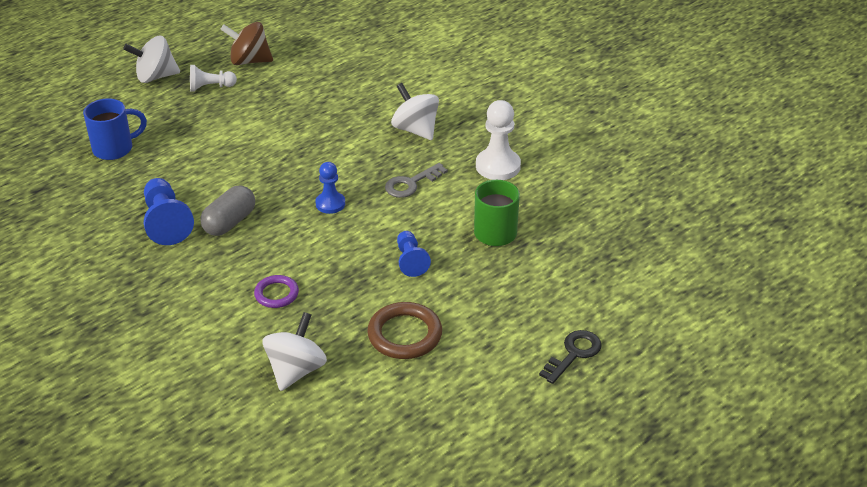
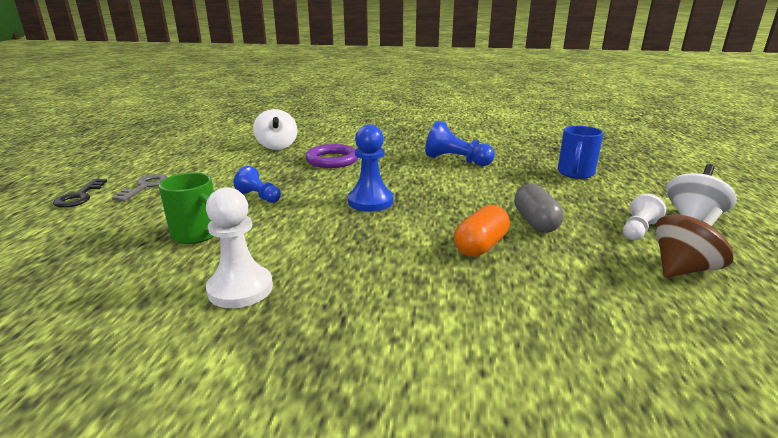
camera: 140 degrees right, 15 degrees down
(229, 222) = (420, 172): grey capsule -> grey capsule (535, 222)
(276, 294) = (332, 160): purple ring -> purple ring, size x1.63
(323, 125) = (480, 246): none -> orange capsule
(330, 204) = (370, 201): blue pawn -> blue pawn, size x1.57
(404, 334) = (224, 170): brown ring -> none
(411, 184) = (321, 237): grey key -> grey key (145, 186)
(415, 130) = (385, 284): white spinning top -> none

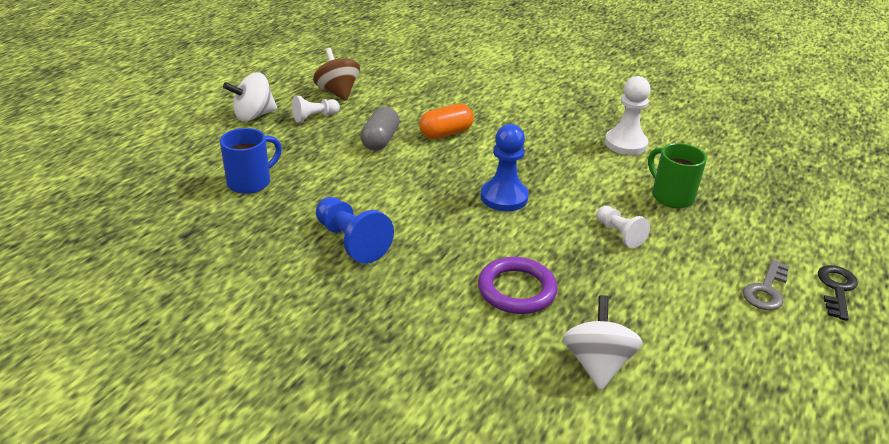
camera: 160 degrees left, 10 degrees up
(259, 196) = (619, 234): blue pawn -> white pawn
(683, 268) = (337, 92): brown spinning top -> brown spinning top turned 75 degrees clockwise

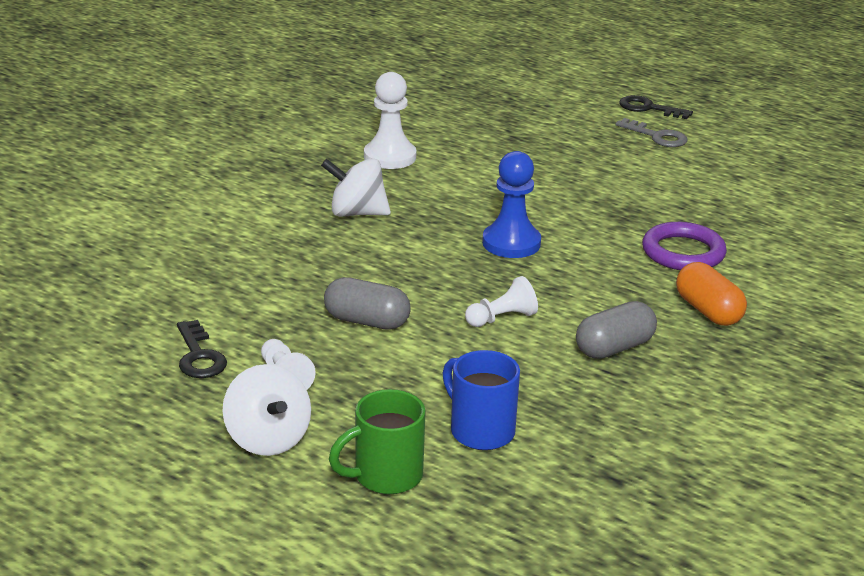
camera: 85 degrees left, 5 degrees down
(337, 92) = (199, 356): brown spinning top -> black key
(351, 241) = (614, 348): blue pawn -> grey capsule
(446, 133) = (351, 270): orange capsule -> orange capsule (708, 311)
(597, 364) = (778, 225): white spinning top -> white spinning top (357, 213)
(619, 234) = (578, 187): white pawn -> white pawn (502, 318)
(671, 196) = (505, 151): green mug -> green mug (386, 476)

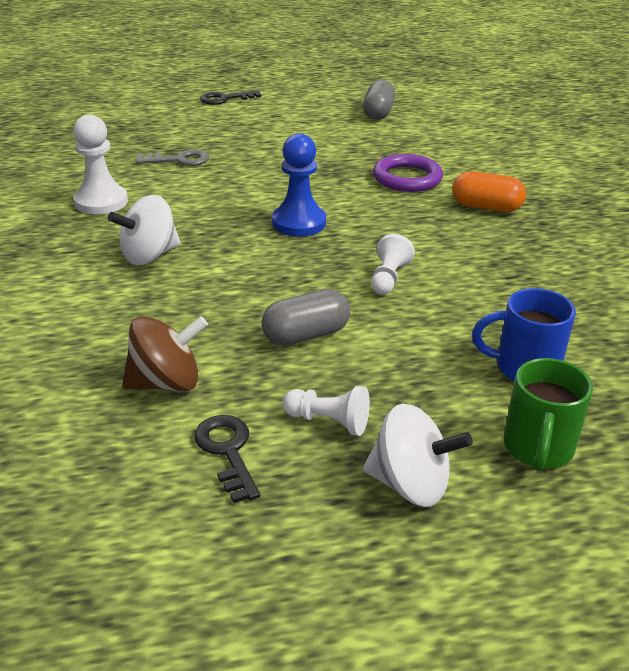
camera: 45 degrees left, 5 degrees up
(199, 356) = (227, 451): black key -> black key turned 135 degrees counterclockwise
(230, 299) = (166, 383): none -> brown spinning top
(614, 348) = (485, 259): grey capsule -> grey capsule (378, 113)
(657, 136) = (262, 114): grey key -> grey key (179, 160)

